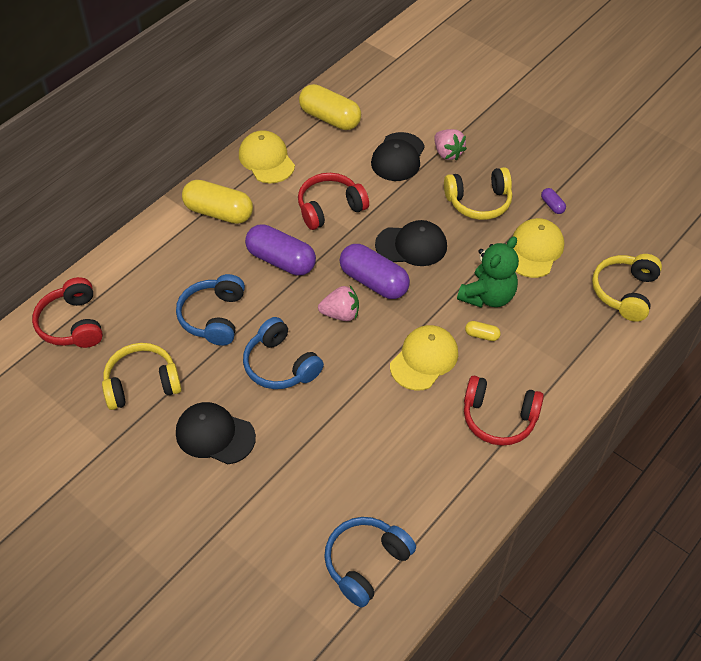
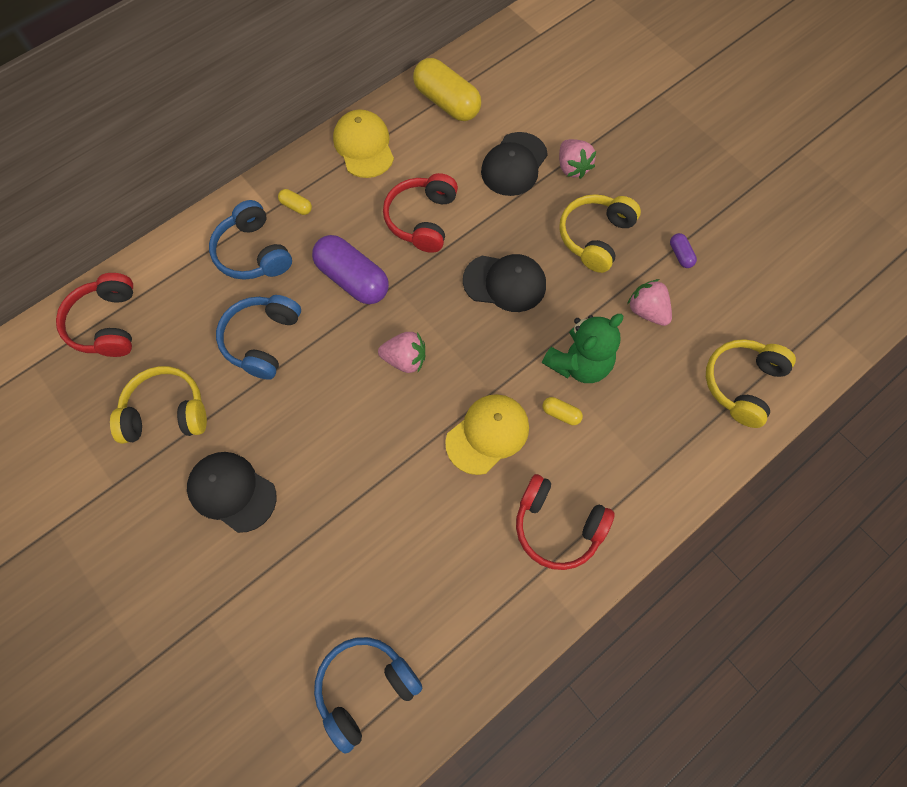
camera: 10 degrees right, 15 degrees up
(219, 212) = (296, 206): yellow capsule -> yellow capsule, size x0.44
(280, 365) = (323, 414): blue headphones -> blue headphones (253, 253)
(330, 208) = (422, 219): red headphones -> red headphones turned 60 degrees counterclockwise
(374, 281) = (452, 323): purple capsule -> none
(479, 202) = (595, 237): yellow headphones -> yellow headphones turned 120 degrees clockwise
(534, 250) = (647, 311): yellow cap -> pink strawberry

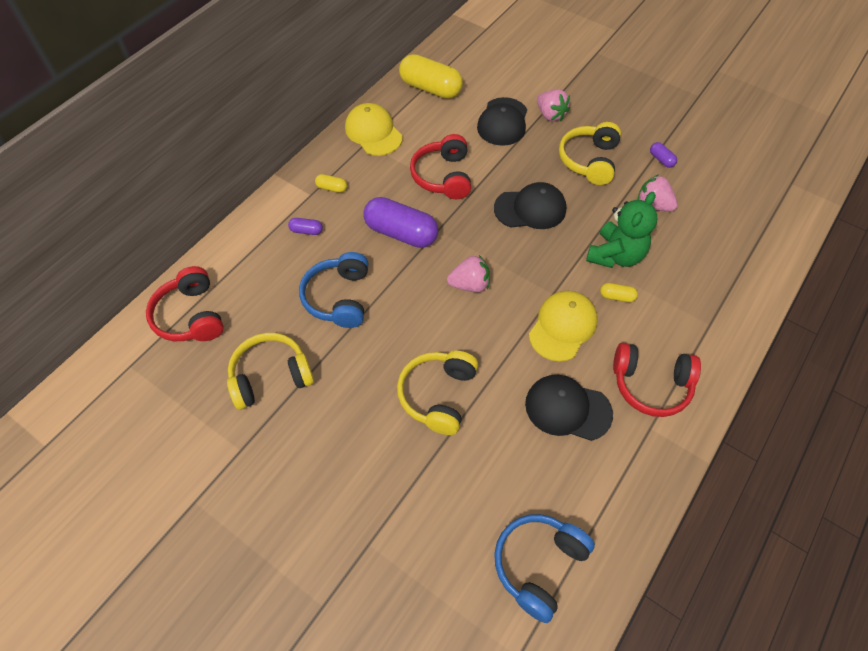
camera: 15 degrees left, 10 degrees down
(232, 492) = (355, 428): black cap -> black cap (567, 408)
(253, 253) = (306, 231): blue headphones -> purple capsule
(742, 384) = (750, 242): yellow headphones -> yellow headphones (438, 395)

